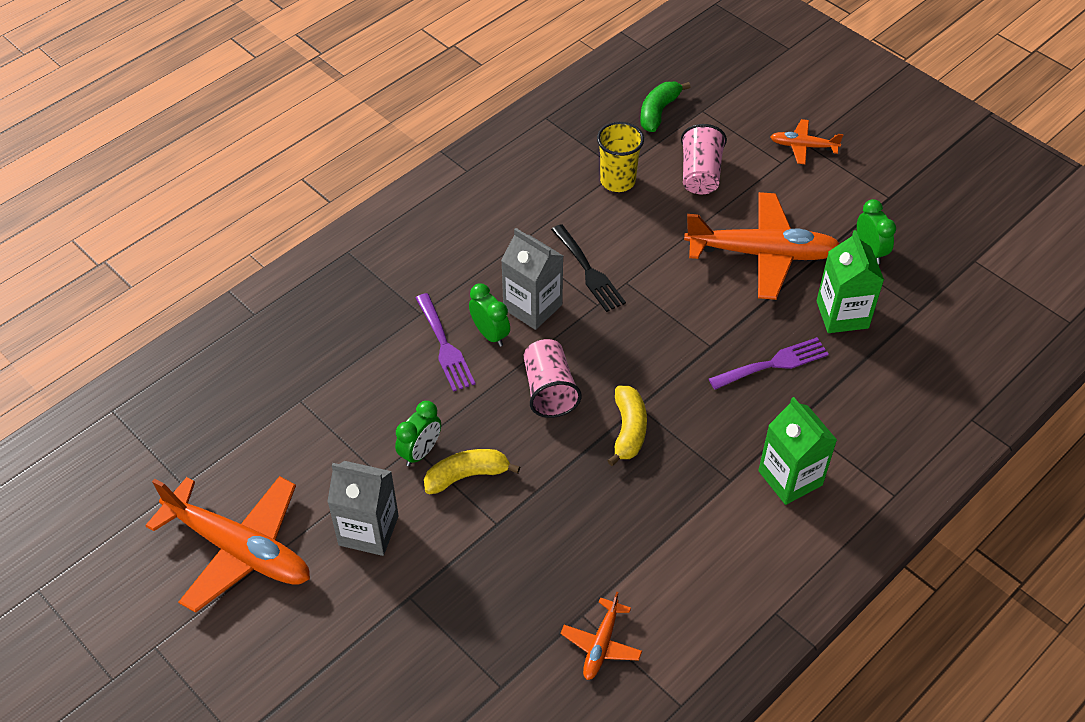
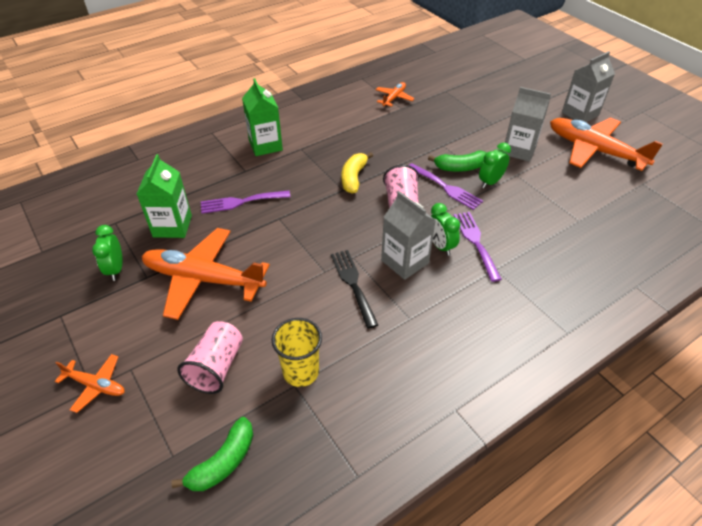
camera: 170 degrees left, 5 degrees down
(239, 651) = (580, 114): none -> grey carton
(467, 476) = (460, 167): yellow banana -> green banana
(487, 431) = (446, 188): none -> purple fork

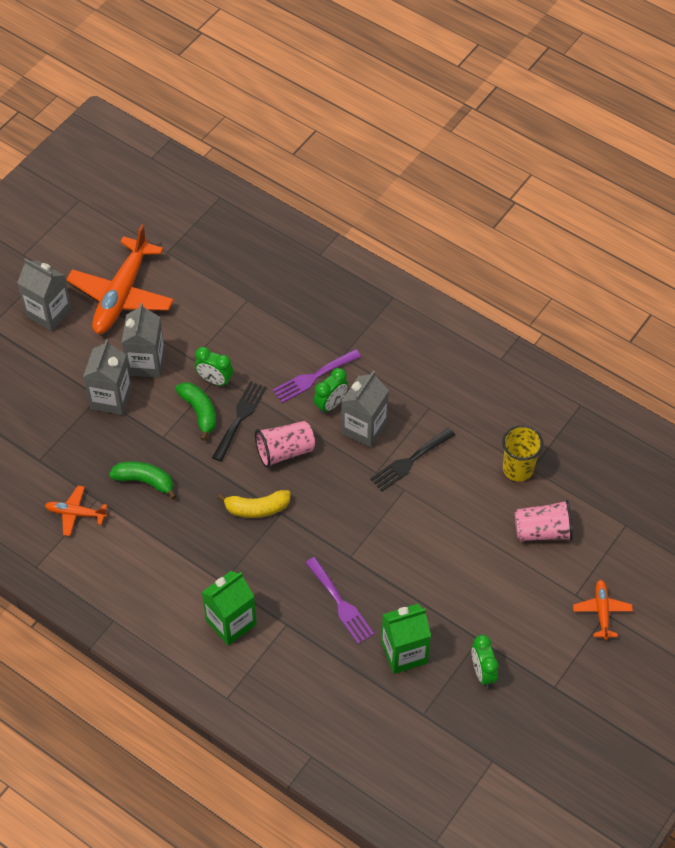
camera: 110 degrees left, 10 degrees up
(116, 269) = (482, 672): green clock -> green clock turned 105 degrees clockwise
(204, 279) = (459, 586): orange plane -> none
(223, 462) = (613, 490): green banana -> green banana (145, 481)
(446, 188) = (240, 418): purple fork -> black fork
(489, 128) = (111, 398): none -> grey carton

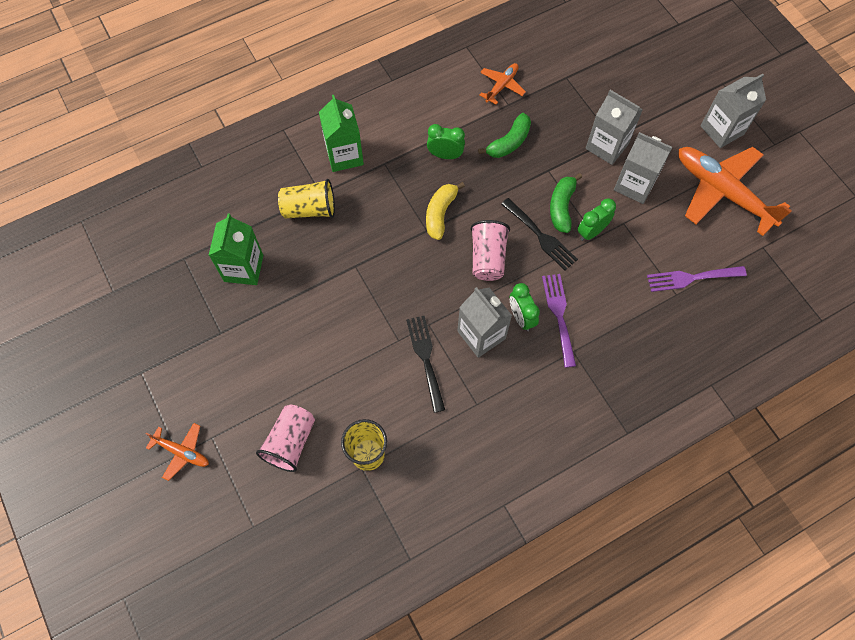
camera: 115 degrees right, 10 degrees up
(199, 412) = (562, 207): green banana -> green banana turned 105 degrees clockwise
(309, 625) = (309, 209): none -> yellow cup
(340, 603) = (315, 240): purple fork -> purple fork (691, 278)
(482, 672) = (189, 320): green clock -> green clock (445, 155)

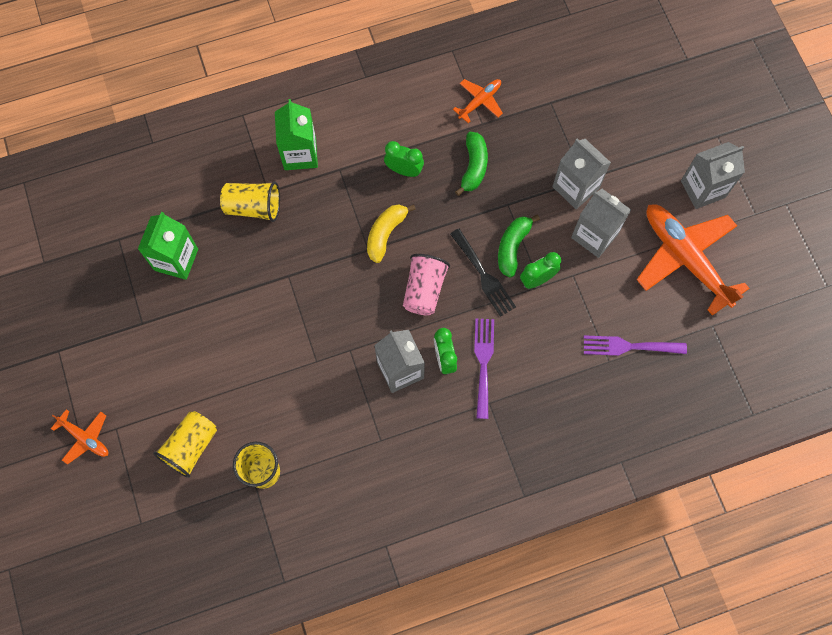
camera: 10 degrees right, 5 degrees up
(290, 442) = (191, 446): pink cup -> yellow cup
(425, 358) = (339, 385): black fork -> none
(509, 142) = (473, 167): green banana -> green banana turned 45 degrees counterclockwise

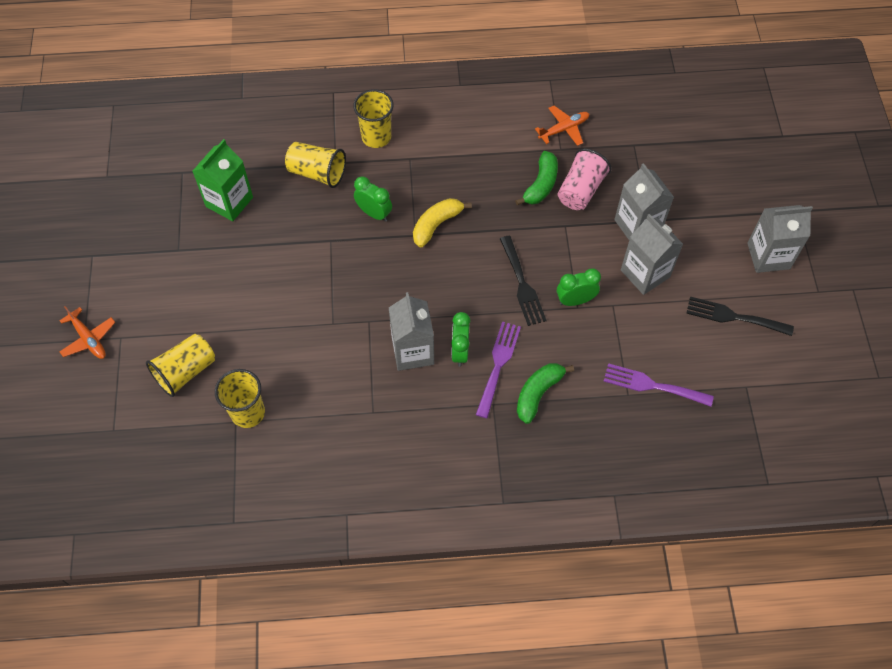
camera: 15 degrees right, 10 degrees down
(300, 154) = (376, 137): green carton -> yellow cup
(404, 170) = (471, 173): green clock -> green clock (374, 213)
(424, 290) = (459, 284): pink cup -> pink cup (580, 190)
(512, 247) = (559, 265): green banana -> green banana (538, 393)
(685, 259) = (734, 317): orange plane -> black fork

